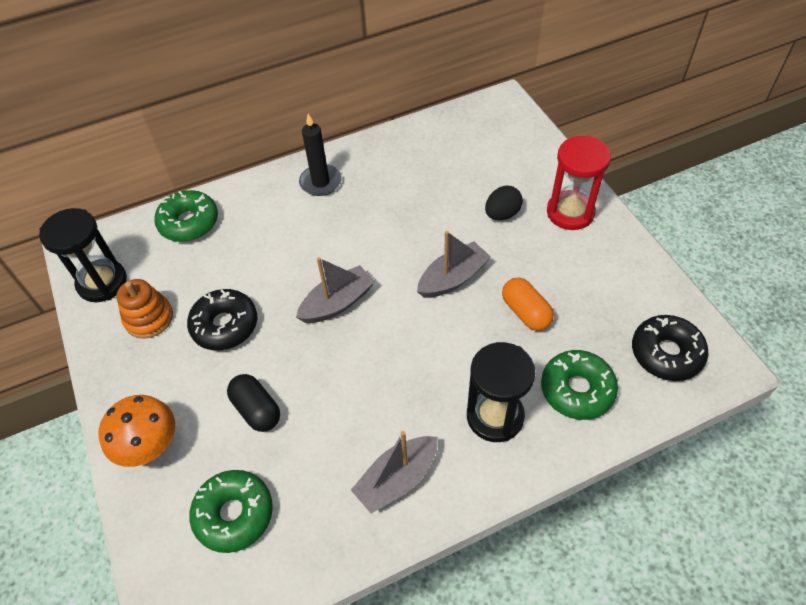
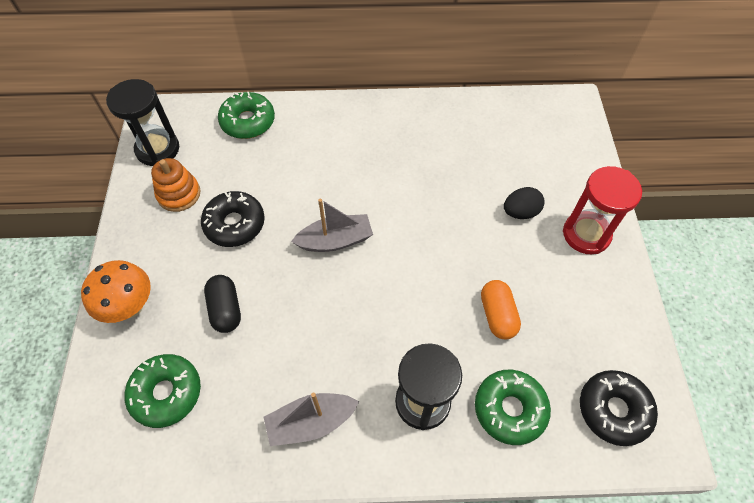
camera: 20 degrees right, 5 degrees up
(320, 182) = (372, 124): black candle -> none
(453, 278) = (446, 257): grey boat -> none

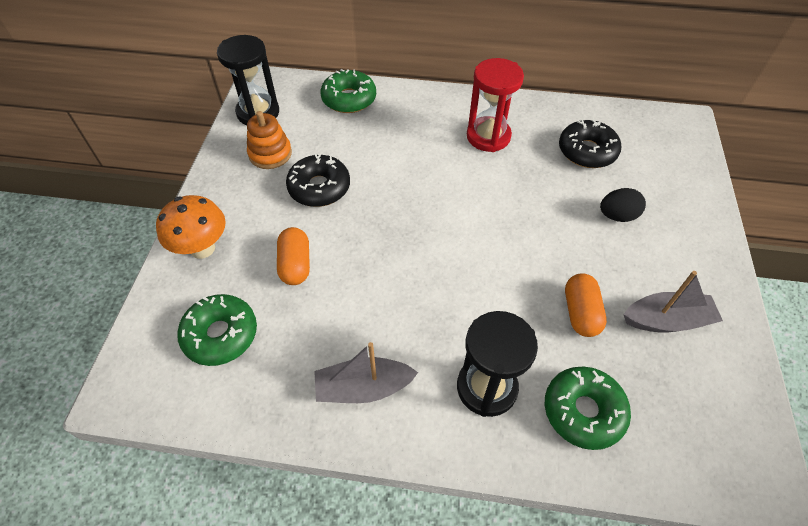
camera: 10 degrees right, 5 degrees down
(225, 309) = (295, 264): black capsule -> orange capsule
(335, 240) = (418, 216): grey boat -> grey boat (667, 320)
(586, 234) = (688, 247): red hourglass -> red hourglass (488, 136)
(613, 410) = (704, 432): black donut -> black donut (587, 151)

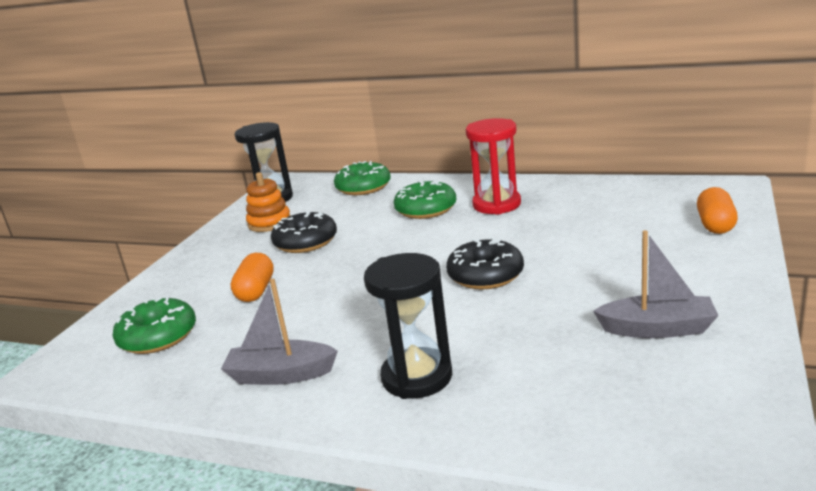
camera: 15 degrees right, 30 degrees down
(202, 248) = (173, 282): orange mushroom -> none
(580, 312) = (551, 323): orange capsule -> orange capsule (715, 225)
(583, 411) = (525, 398): green donut -> green donut (426, 209)
(587, 151) = (604, 210): black donut -> black donut (485, 275)
(617, 216) = (623, 253): black egg -> none

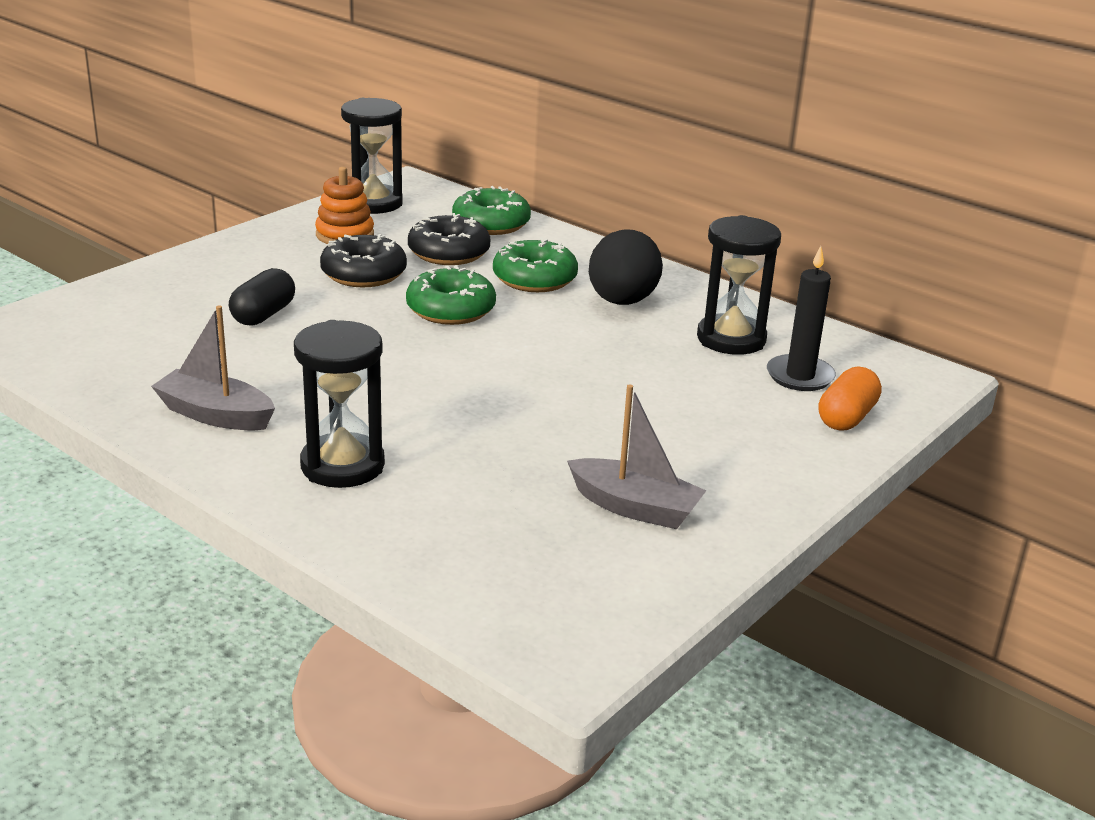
camera: 15 degrees right, 5 degrees up
(158, 336) = (129, 331): green donut -> green donut (451, 309)
(256, 291) = (263, 315): orange capsule -> black capsule
(485, 275) = (519, 384): black donut -> black donut (449, 253)
(496, 205) = (622, 301): red hourglass -> black egg
(589, 204) = (731, 339): none -> black hourglass
(657, 211) = (800, 376): none -> black candle

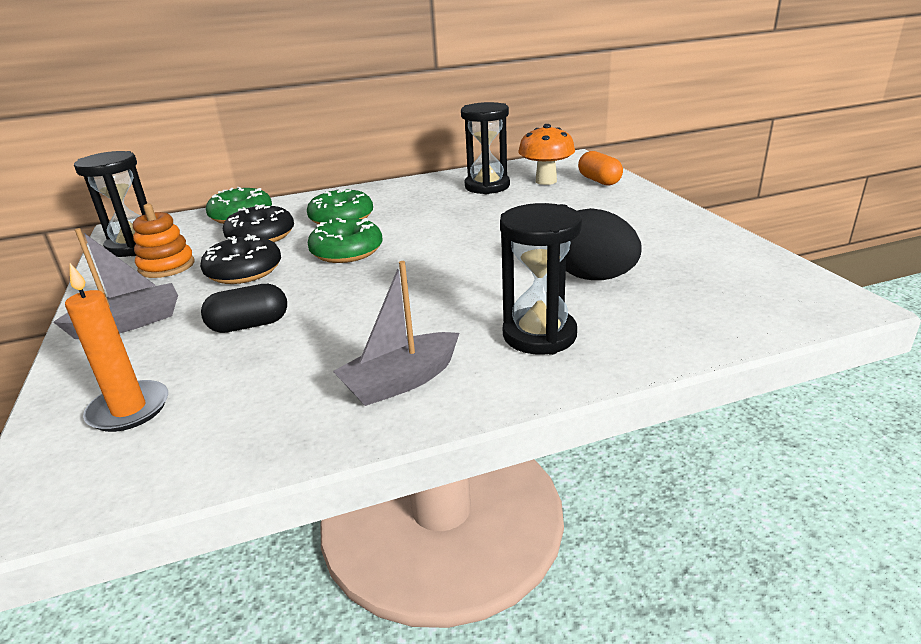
camera: 55 degrees left, 0 degrees up
(113, 316) = (129, 409): none -> orange candle
(263, 315) = (249, 325): black capsule -> black capsule turned 75 degrees counterclockwise
(622, 301) = (407, 202): black egg -> black egg (593, 277)
(635, 507) = (663, 248): grey boat -> grey boat (129, 323)
(800, 376) = (546, 181): black candle -> orange mushroom

